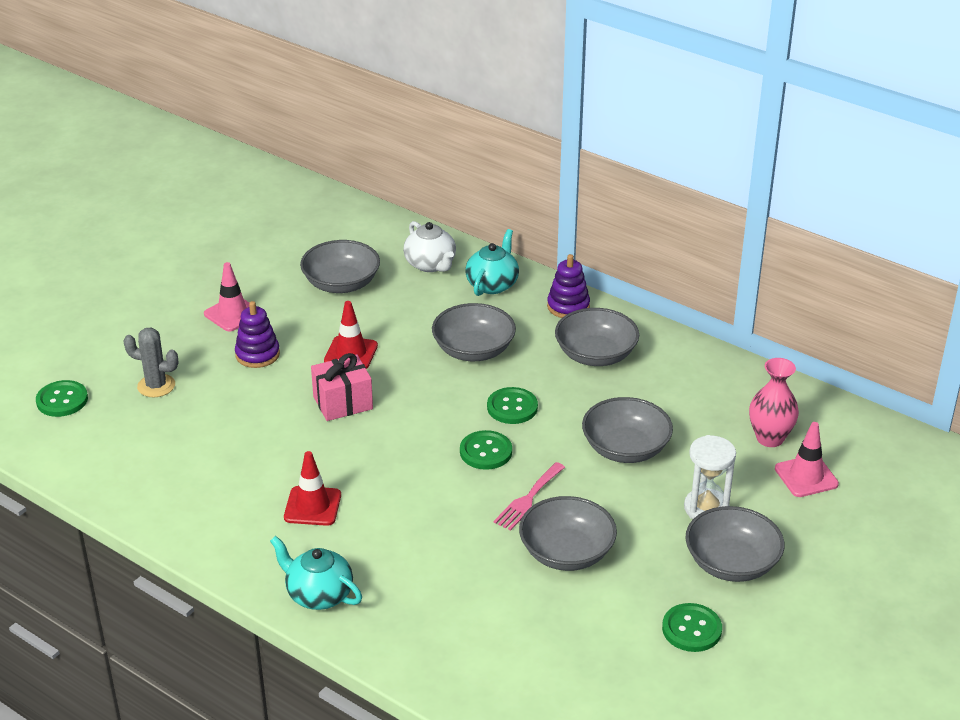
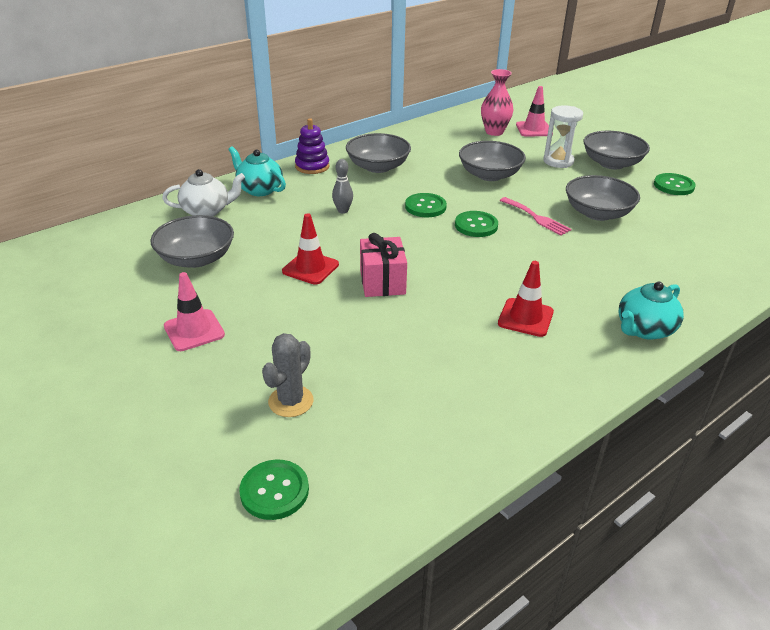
camera: 75 degrees left, 0 degrees up
(257, 354) = (277, 322): purple stacking toy -> none
(473, 350) = (343, 211): grey bowl -> grey bowling pin

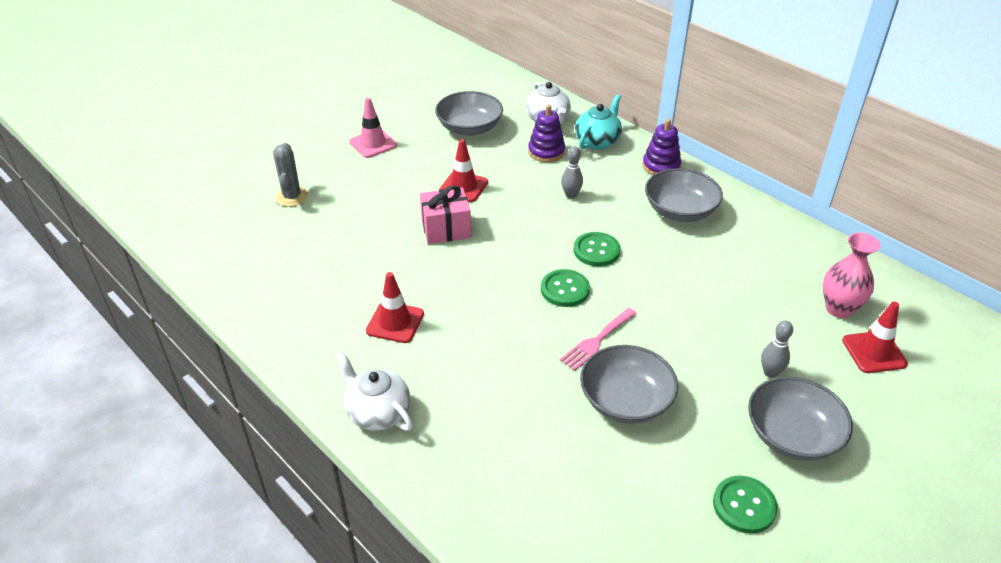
camera: 85 degrees right, 5 degrees up
(265, 217) = (546, 152): none -> purple stacking toy
(274, 491) = (210, 200): green button -> none
(291, 401) = (292, 197): grey cactus -> grey cactus turned 60 degrees clockwise
(489, 175) = (697, 302): grey bowl -> none
(534, 129) = (874, 352): pink traffic cone -> red traffic cone
(558, 161) = (770, 373): white hourglass -> grey bowling pin
(644, 329) = (377, 412): turquoise teapot -> white teapot

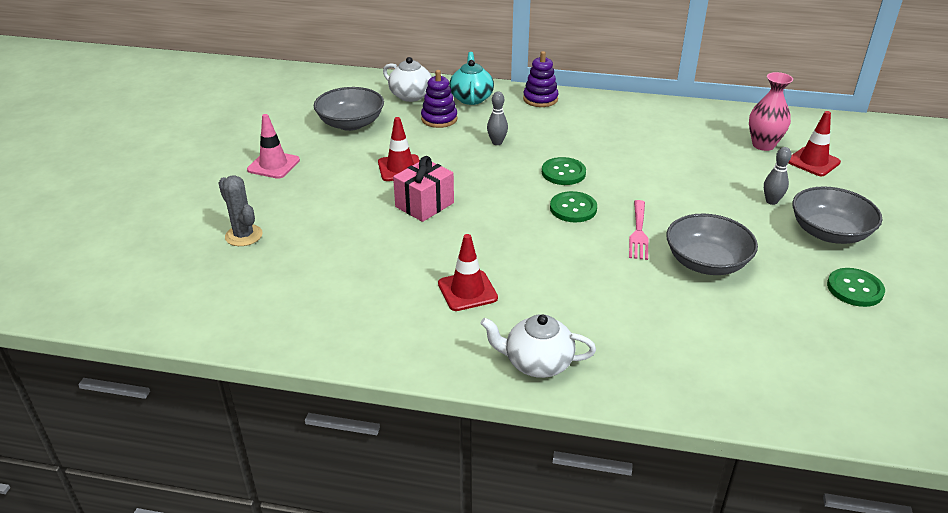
camera: 35 degrees left, 5 degrees down
(680, 211) = (590, 124): grey bowl -> none

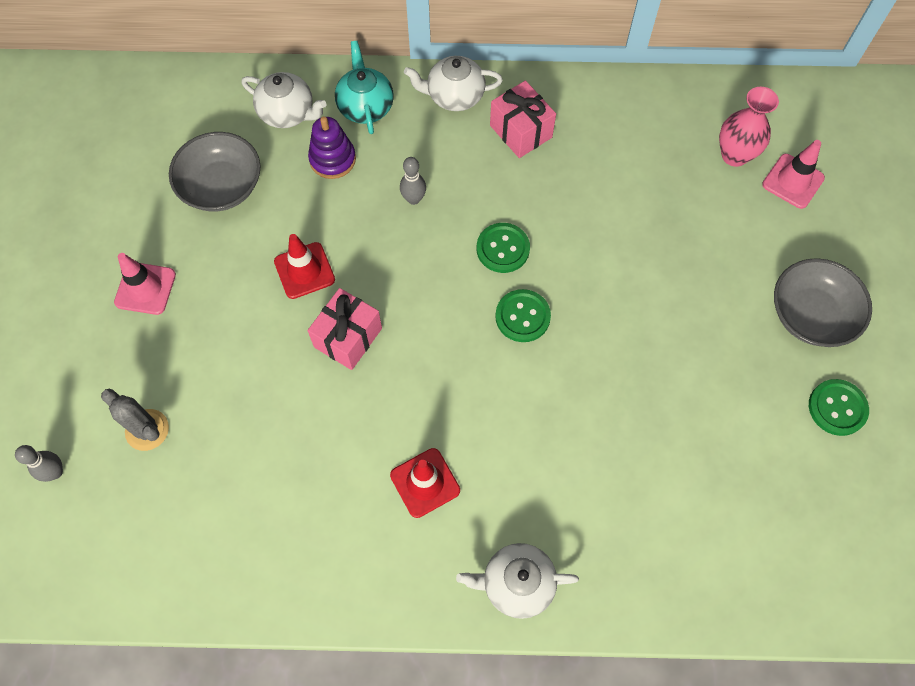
camera: 10 degrees left, 30 degrees up
(540, 99) = (454, 96): purple stacking toy -> white teapot
(589, 119) = (520, 131): none -> pink gift
(638, 232) = (601, 349): pink fork -> none
(706, 262) = (679, 390): grey bowl -> none
(771, 201) = (747, 266): grey bowling pin -> grey bowling pin (55, 472)
(813, 162) = (793, 181): red traffic cone -> pink traffic cone

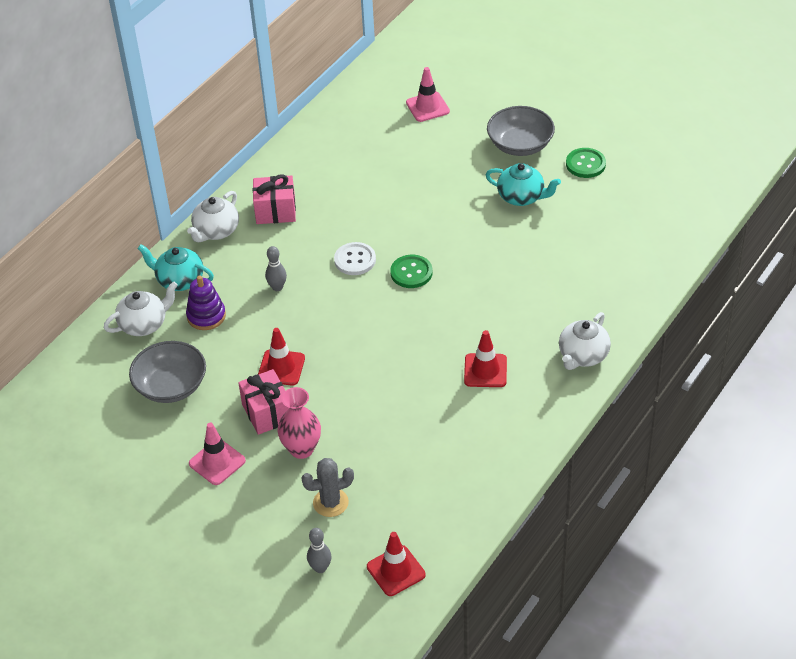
camera: 55 degrees left, 20 degrees down
(87, 553) = (396, 571): none -> red traffic cone
(348, 337) = (352, 366): pink gift -> pink gift (267, 413)
(503, 249) = (355, 260): green button -> white button
(726, 366) = (521, 197): none -> turquoise teapot
(734, 155) = (386, 122): pink vase -> pink vase (301, 449)

